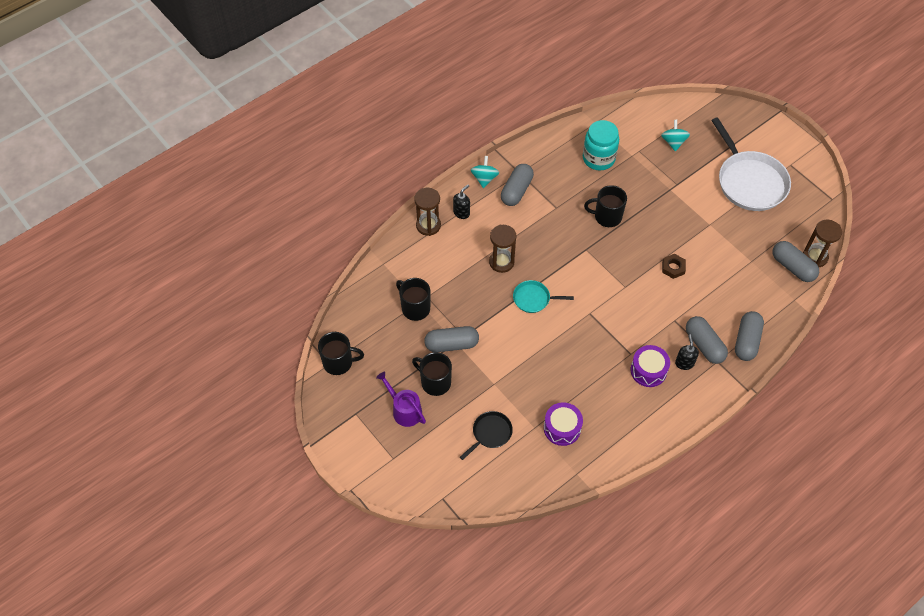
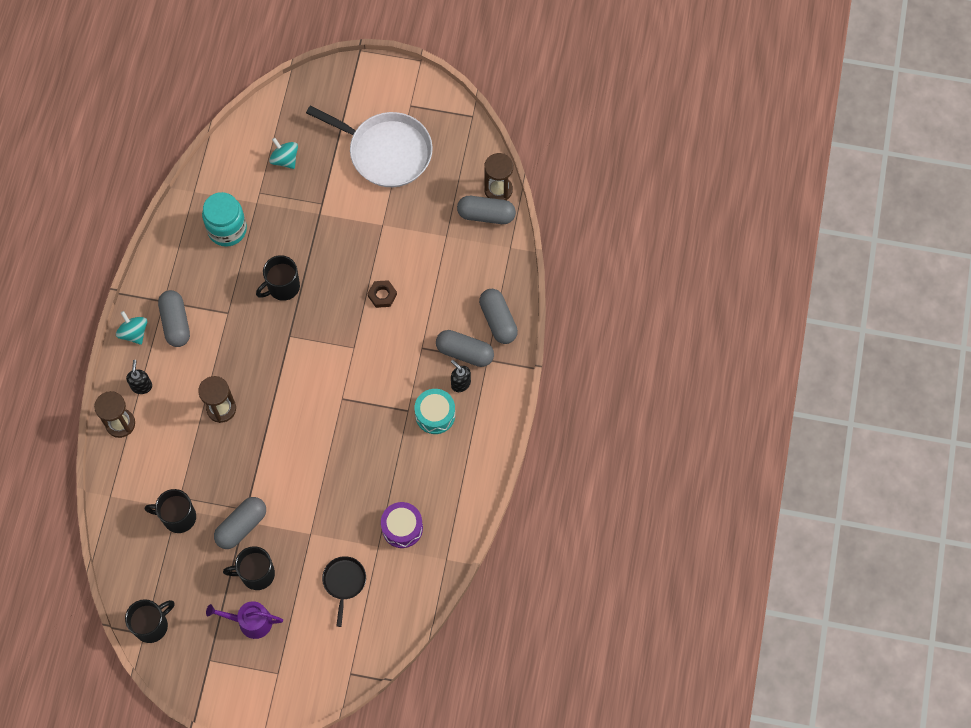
camera: 40 degrees left, 10 degrees up
(533, 299) = (280, 423): turquoise pan -> none
(648, 370) = (435, 415): purple drum -> turquoise drum

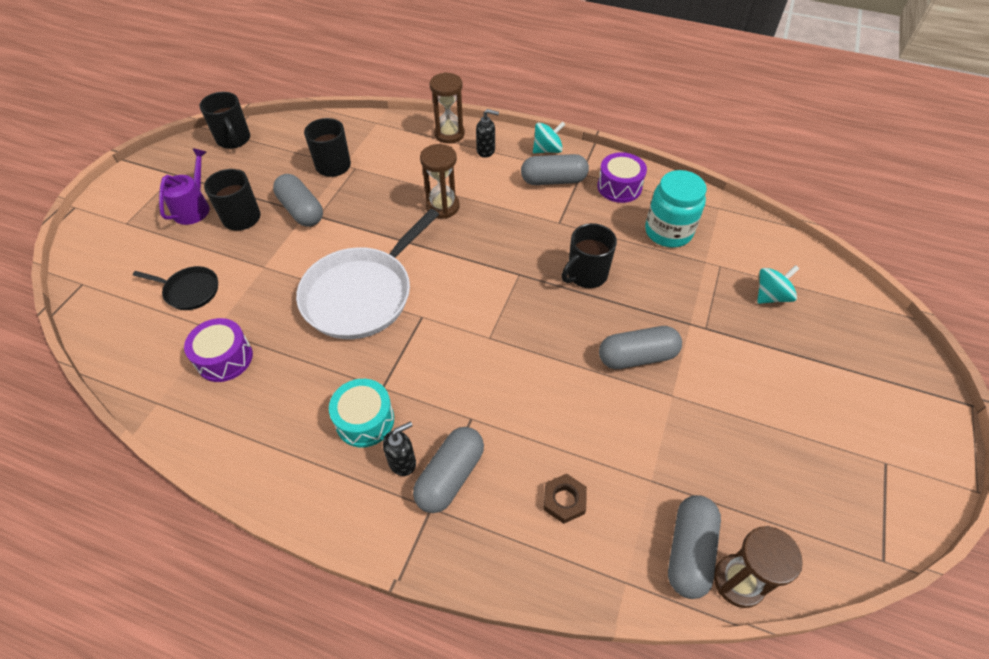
camera: 100 degrees right, 15 degrees down
(177, 269) = (619, 187): none -> purple drum
(283, 287) = (586, 275): black mug -> black mug turned 105 degrees counterclockwise
(382, 295) = (560, 380): brown nut -> brown nut (564, 500)
(386, 152) = (796, 417): white pan -> white pan (361, 294)
(498, 320) = (493, 537): grey capsule -> grey capsule (637, 357)

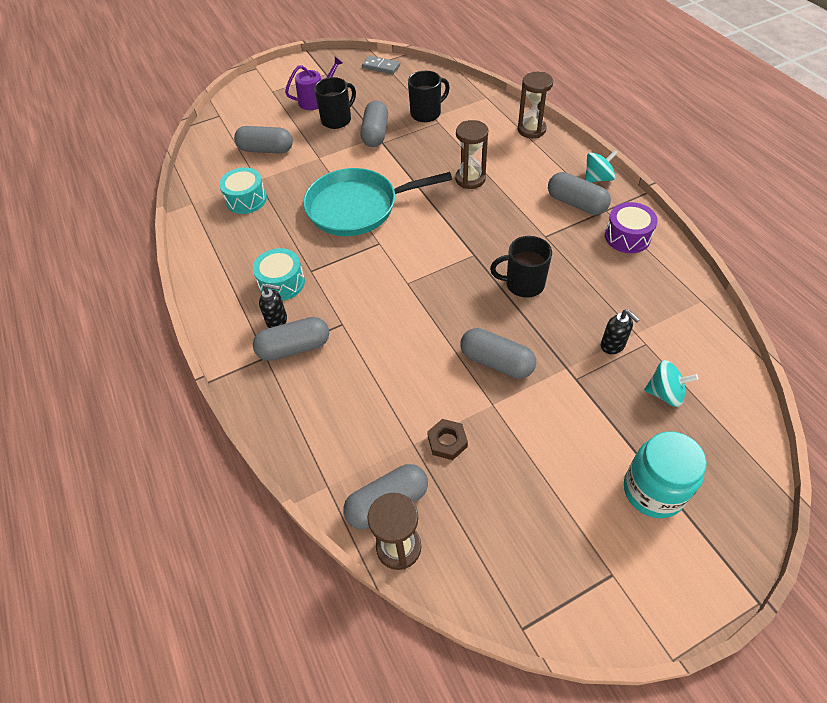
camera: 45 degrees right, 0 degrees up
(190, 291) = (266, 150): black pan -> grey capsule
(224, 358) = (246, 199): purple drum -> turquoise drum
(234, 140) = (381, 67): black mug -> grey domino
(361, 294) = (357, 207): white pan -> turquoise pan
(486, 151) = (546, 155): black soap dispenser -> black soap dispenser (613, 345)
(547, 150) = (598, 178): turquoise spinning top -> turquoise spinning top turned 45 degrees counterclockwise
(564, 500) = (344, 412): brown nut -> brown nut (447, 441)
(668, 232) = (630, 293): turquoise jar -> turquoise jar (653, 491)

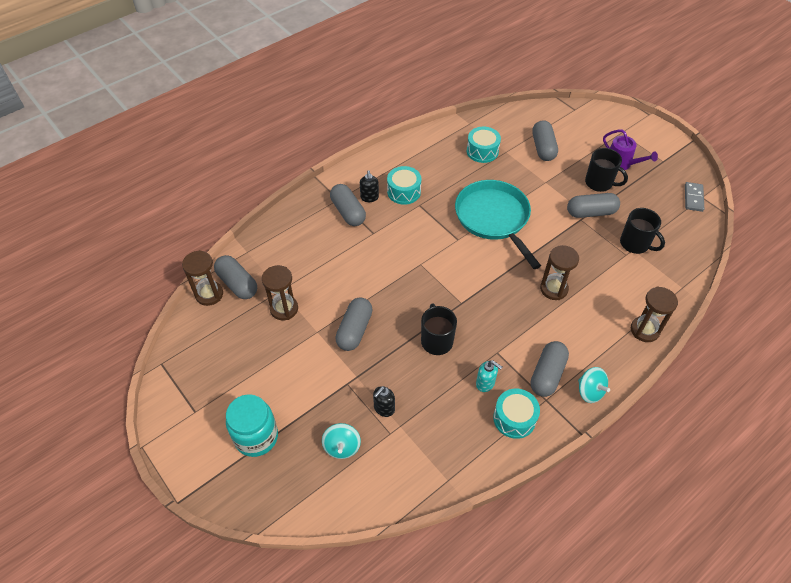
camera: 75 degrees right, 0 degrees up
(447, 441) = (284, 309): brown nut -> brown hourglass
(584, 252) = (485, 383): none -> turquoise soap dispenser
(627, 237) = (514, 418): purple drum -> turquoise drum

